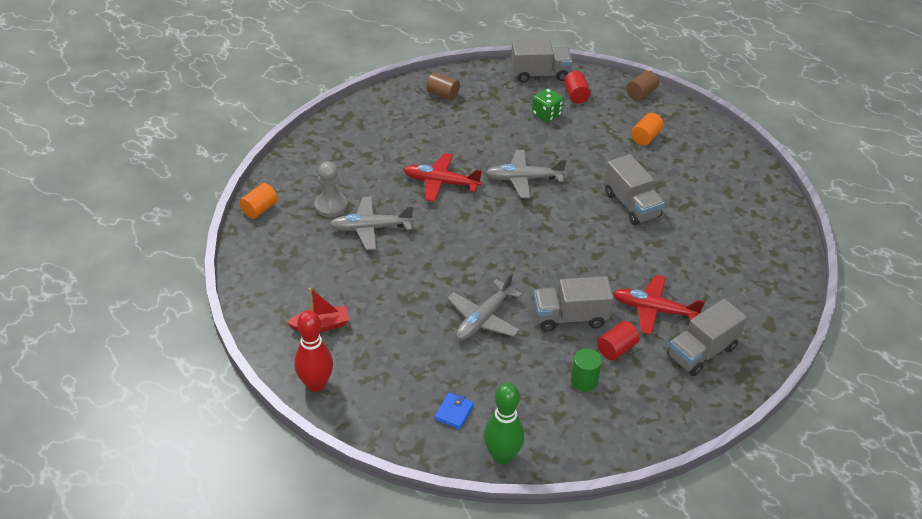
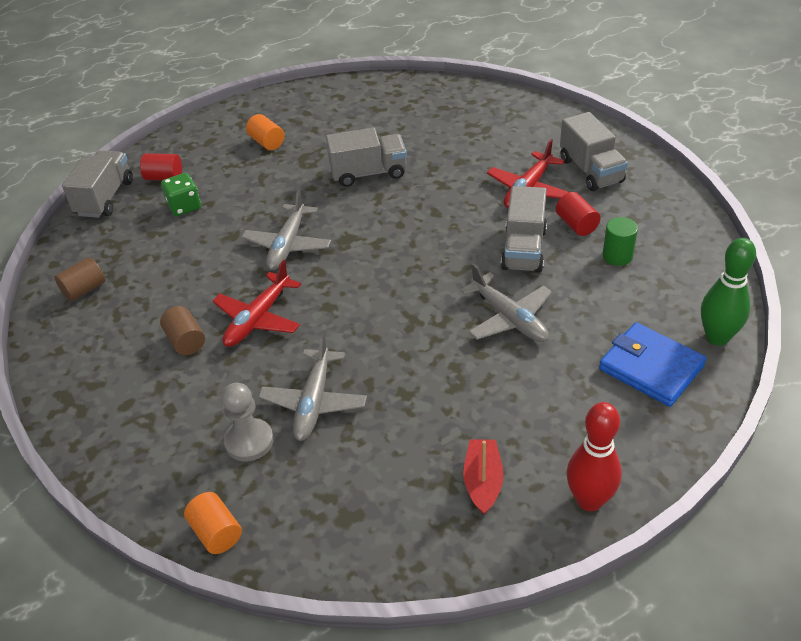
camera: 70 degrees left, 0 degrees up
(454, 412) = (651, 367): blue wallet -> blue wallet, size x2.00
(641, 93) = (193, 131): brown cylinder -> brown cylinder (186, 341)

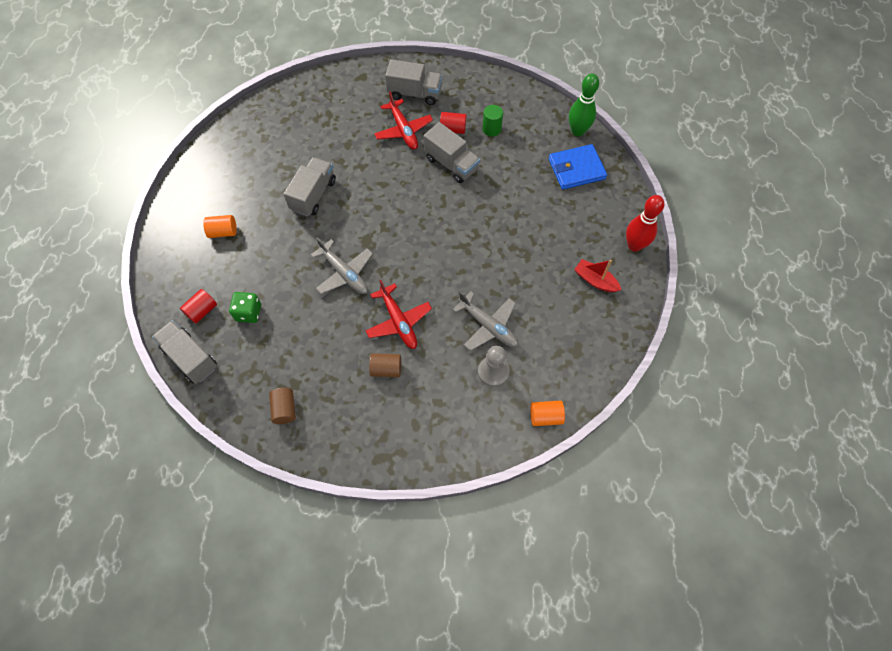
camera: 60 degrees left, 20 degrees up
(509, 318) = (497, 203): grey plane -> none

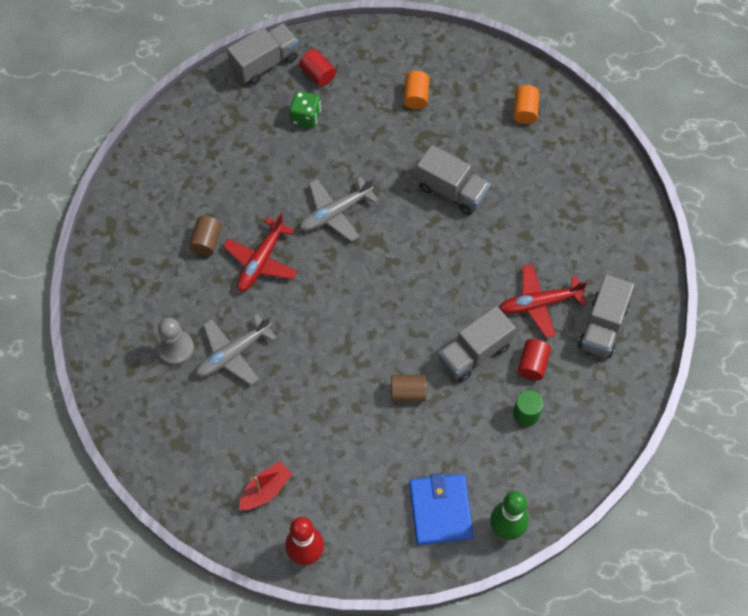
camera: 100 degrees right, 0 degrees up
(284, 409) = (186, 143): brown cylinder -> brown cylinder (408, 393)
(398, 321) = (261, 261): red plane -> red plane turned 45 degrees counterclockwise
(545, 416) = (110, 392): orange cylinder -> orange cylinder (525, 111)

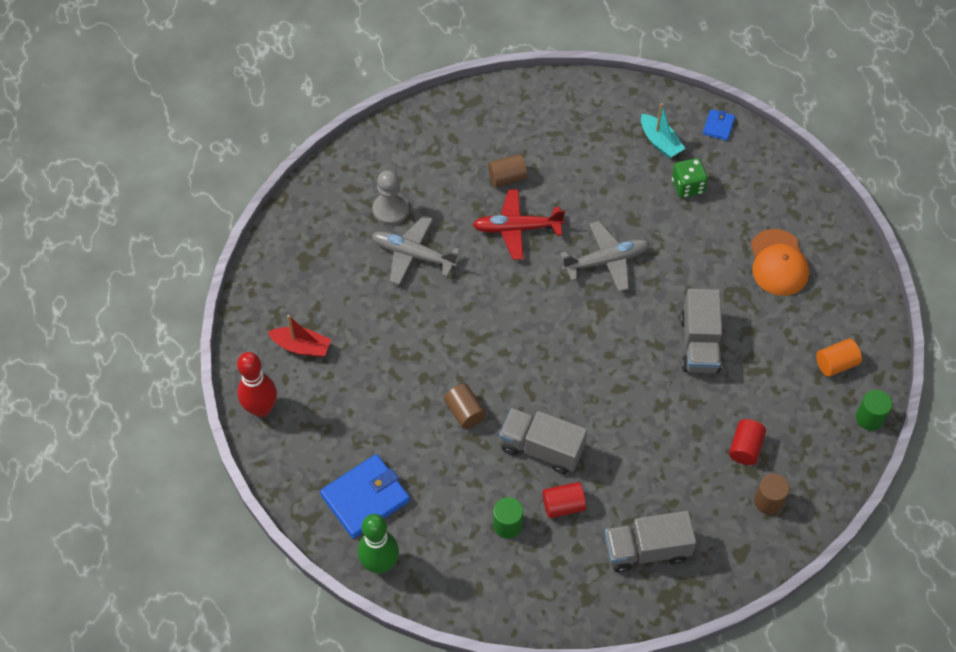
camera: 60 degrees right, 5 degrees down
(250, 112) = (660, 142): none -> turquoise boat
(265, 63) = (718, 126): grey truck -> blue wallet
(318, 74) = (739, 173): red cylinder -> red cylinder (745, 448)
(335, 213) = (606, 261): grey plane -> grey plane turned 135 degrees clockwise
(416, 96) = (778, 263): orange cylinder -> orange cap
(539, 303) = (632, 480): red plane -> none
(581, 116) = (869, 418): none -> green cylinder
(609, 222) = (768, 501): none -> brown cylinder

